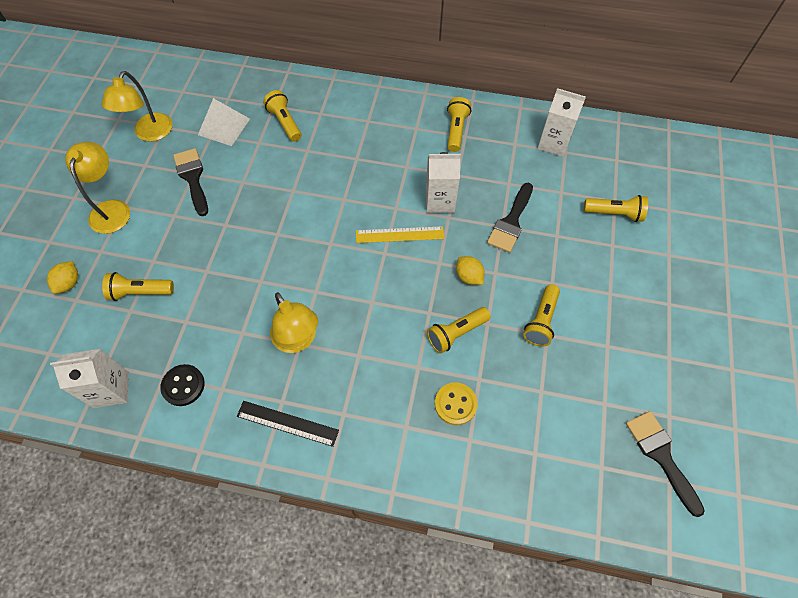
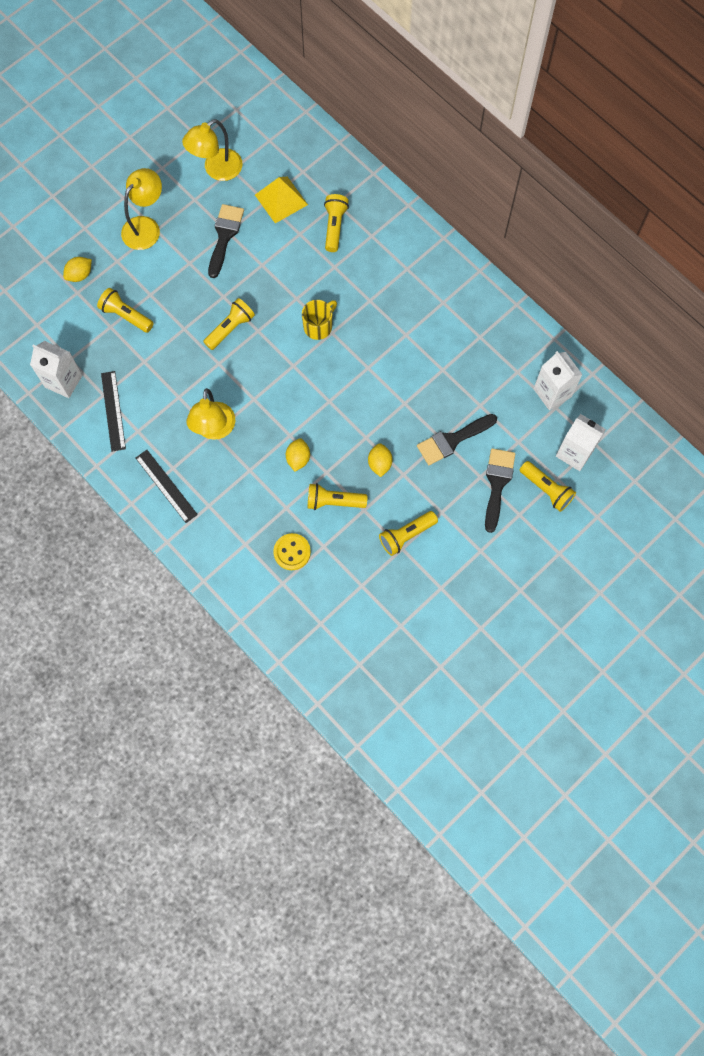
camera: 35 degrees right, 10 degrees up
(183, 385) = (113, 411): black button -> black ruler
(224, 126) = (281, 199): white pyramid -> yellow pyramid
(329, 201) = (318, 326): none -> yellow mug
(395, 317) = (298, 458): none -> yellow lemon
(399, 235) = (353, 393): yellow ruler -> none
(440, 201) = (408, 384): white carton -> white carton (574, 453)
(456, 130) = (476, 326): yellow flashlight -> yellow flashlight (230, 328)
(661, 456) = (408, 686): black brush -> black brush (497, 484)

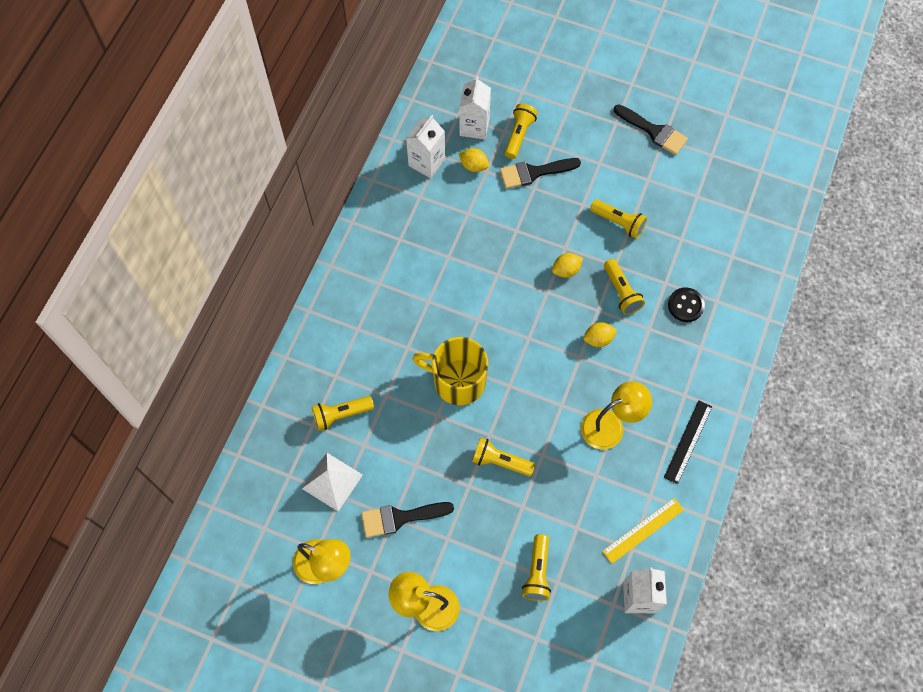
camera: 115 degrees left, 5 degrees down
(80, 275) = (515, 647): yellow lemon -> yellow lemon (474, 166)
(113, 411) = (643, 530): black ruler -> yellow ruler
(281, 199) = (332, 481): yellow pyramid -> white pyramid
(292, 552) = (685, 305): yellow button -> black button
(318, 326) = (457, 381): yellow mug -> yellow mug, size x1.70
(452, 440) = (513, 222): black brush -> black brush (654, 131)

